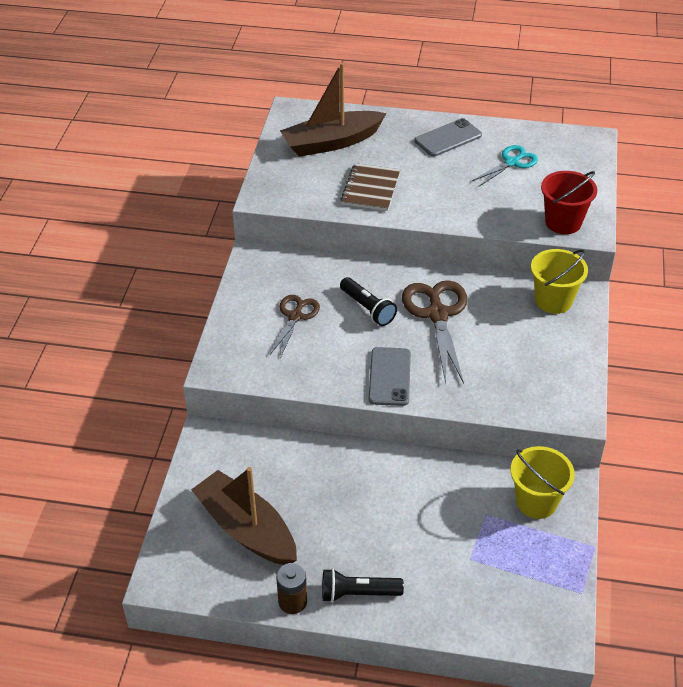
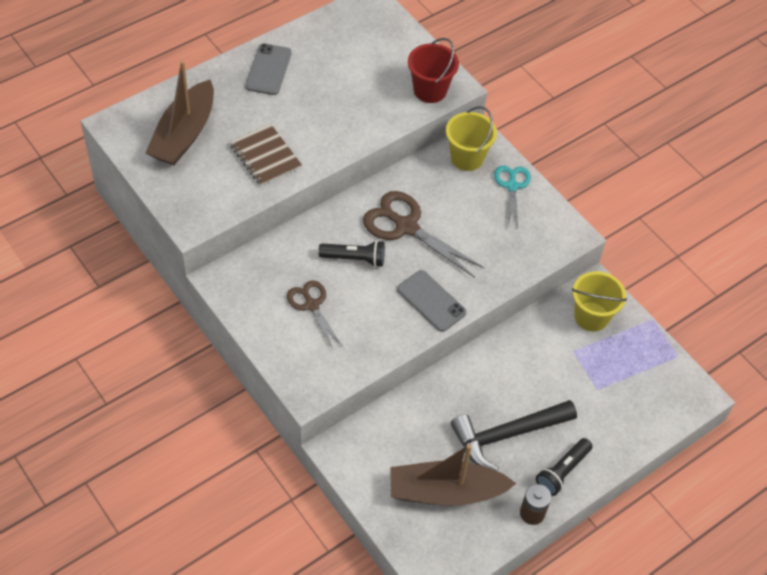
camera: 50 degrees left, 10 degrees up
(347, 529) = (507, 435): none -> black hammer
(511, 162) = (339, 61): turquoise scissors -> turquoise scissors (512, 186)

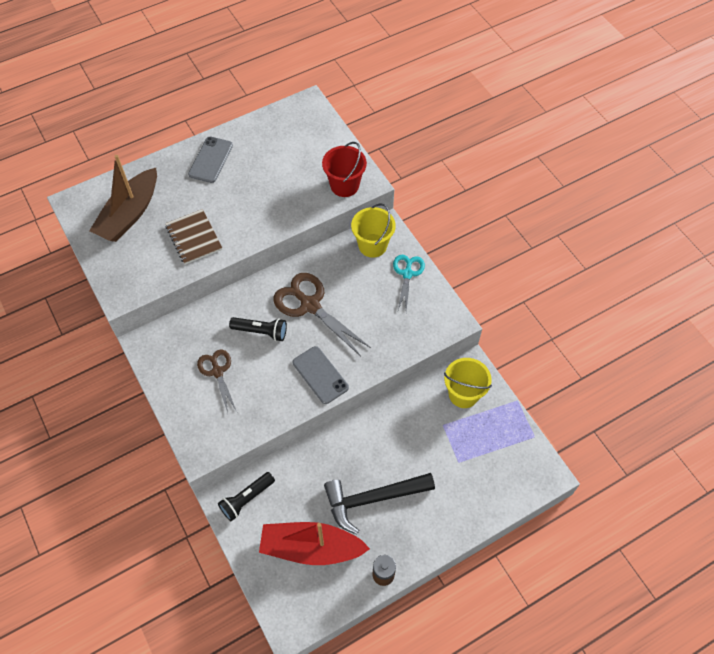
camera: 10 degrees right, 5 degrees up
(445, 492) = (311, 548): brown boat -> red boat
(562, 471) = (416, 537): black flashlight -> black flashlight (246, 499)

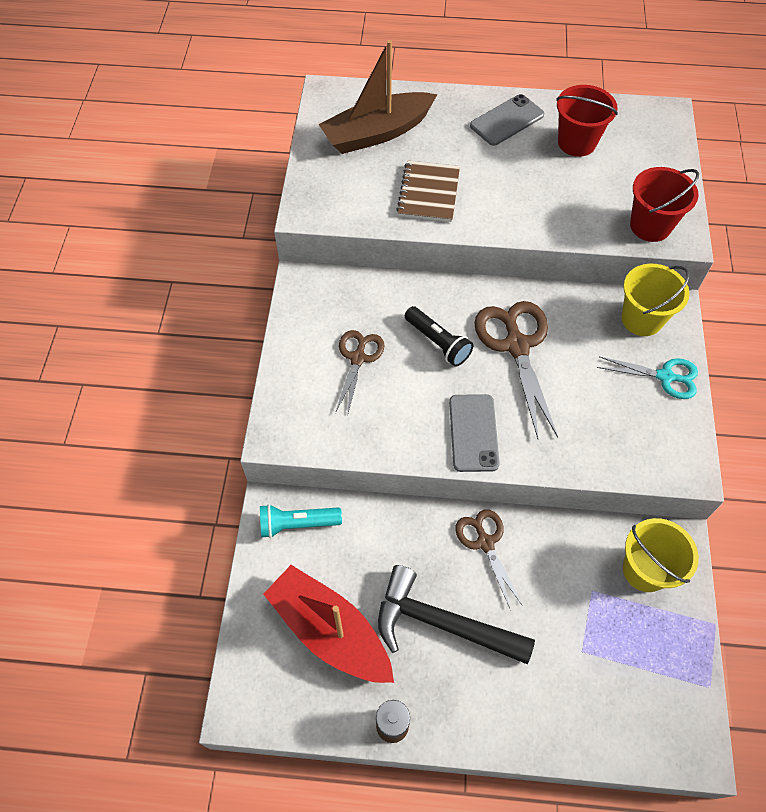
camera: 35 degrees right, 0 degrees up
(246, 499) = (297, 524): black flashlight -> turquoise flashlight
(265, 152) = (576, 142): none -> red bucket
(366, 436) = (485, 542): none -> brown scissors
(407, 274) = (665, 377): turquoise scissors -> turquoise scissors turned 60 degrees clockwise

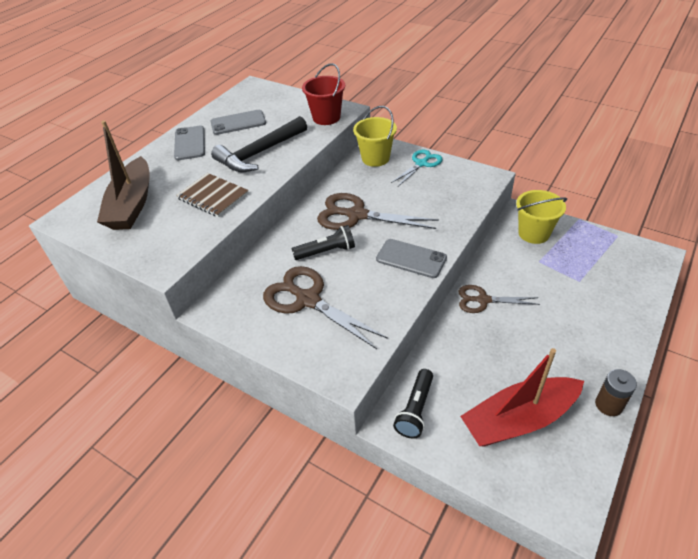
camera: 60 degrees left, 15 degrees down
(297, 524) = (415, 409): turquoise flashlight -> black flashlight
(358, 358) = (308, 300): brown scissors -> brown scissors, size x1.63
(442, 623) = (536, 345): black hammer -> black hammer (259, 153)
(576, 142) = (238, 123): red bucket -> grey phone

